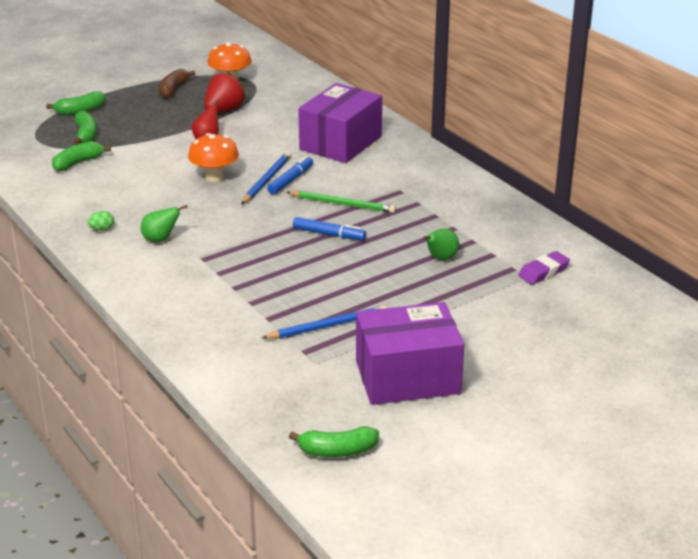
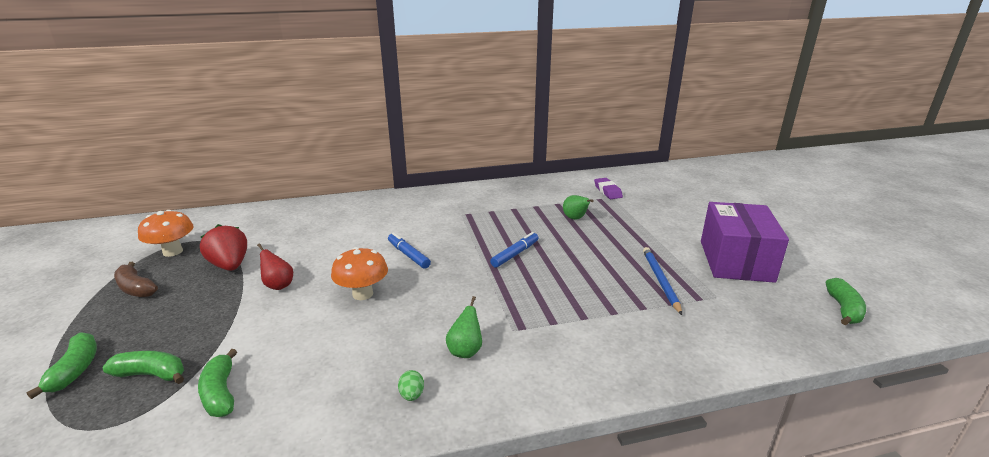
camera: 70 degrees left, 5 degrees down
(266, 180) = (396, 266): blue pencil -> none
(340, 143) = (366, 222): purple box -> none
(342, 204) = (470, 239): green pencil -> none

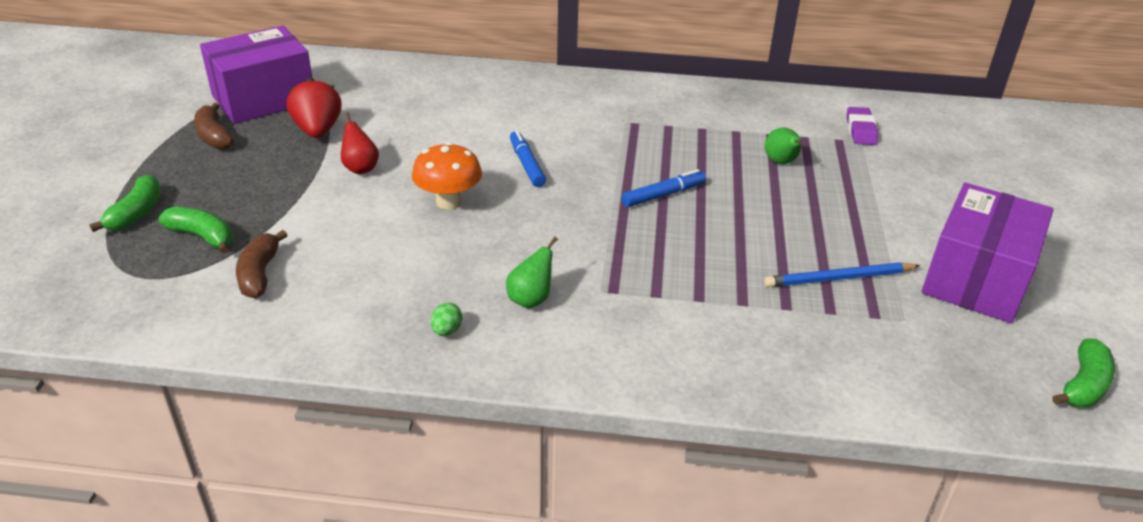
camera: 20 degrees right, 10 degrees up
(173, 251) = (264, 99): orange mushroom -> purple box
(220, 393) = (260, 274): green banana -> brown banana
(660, 281) = (839, 278): blue pencil -> blue pencil turned 120 degrees counterclockwise

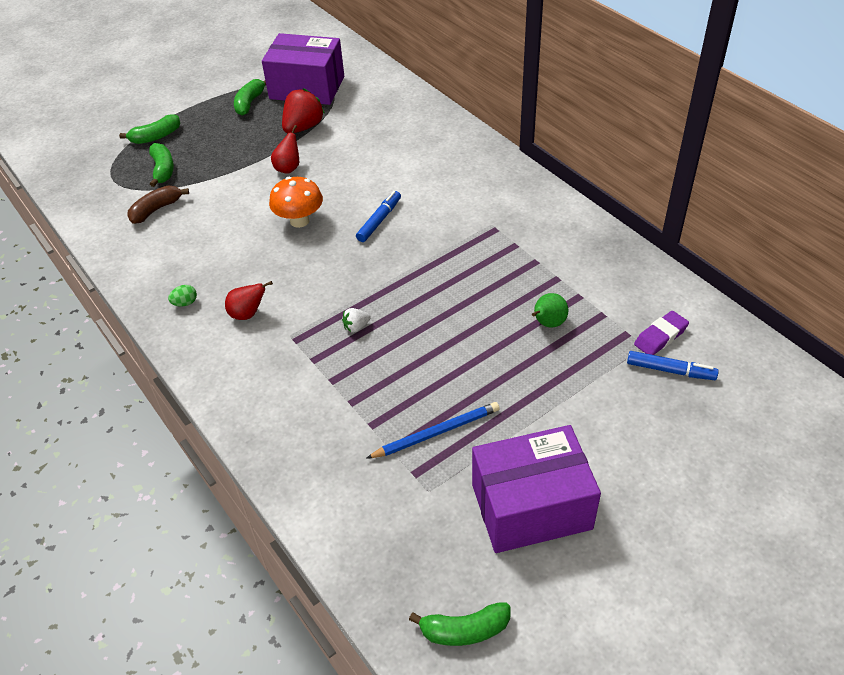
camera: 50 degrees right, 10 degrees up
(214, 136) = (249, 103): brown banana -> green banana
(531, 299) = (248, 314): green pear -> red pear
(648, 249) = (356, 327): none -> white strawberry
(663, 195) = (426, 296): blue marker -> blue marker (670, 370)
(839, 278) = (436, 432): blue pencil -> blue pencil turned 120 degrees clockwise

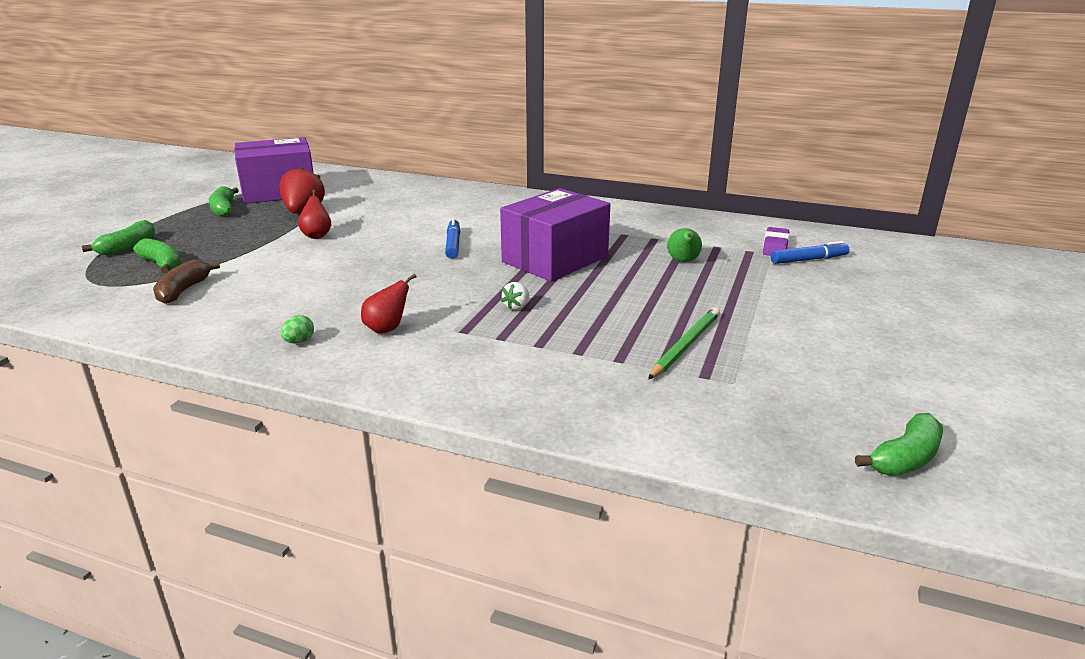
camera: 35 degrees left, 20 degrees down
(299, 221) = (369, 261): orange mushroom -> none
(436, 432) = (685, 345): blue pencil -> green pencil
(531, 506) = (830, 360): purple box -> purple box (555, 259)

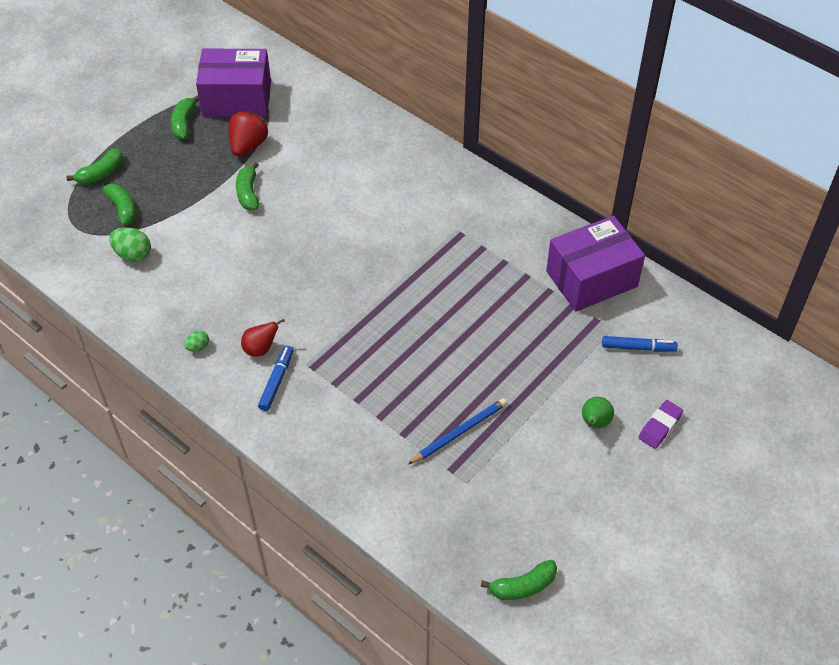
camera: 20 degrees right, 25 degrees up
(184, 290) = (133, 254): brown banana -> green egg
(317, 236) = (248, 193): red pear -> green banana
(453, 244) = (353, 238): blue marker -> blue marker (276, 381)
(516, 307) = (363, 347): white strawberry -> none
(555, 259) = (425, 286): purple box -> purple box (591, 279)
(683, 261) = (529, 320): green pear -> green pear (594, 423)
(685, 345) = (459, 432): green pencil -> blue pencil
(775, 246) = (625, 318): purple eraser -> purple eraser (660, 427)

